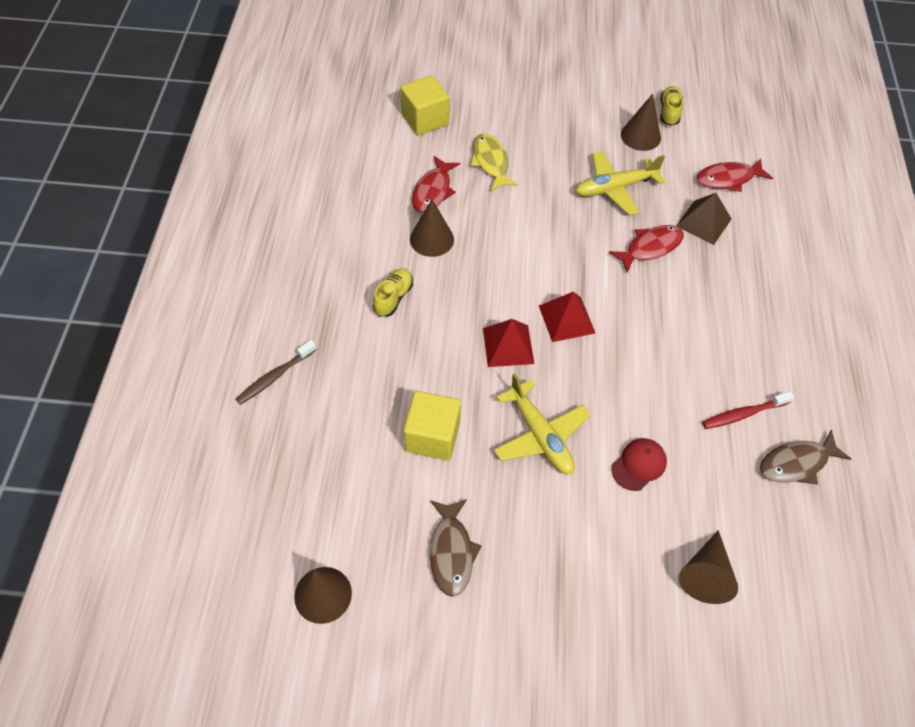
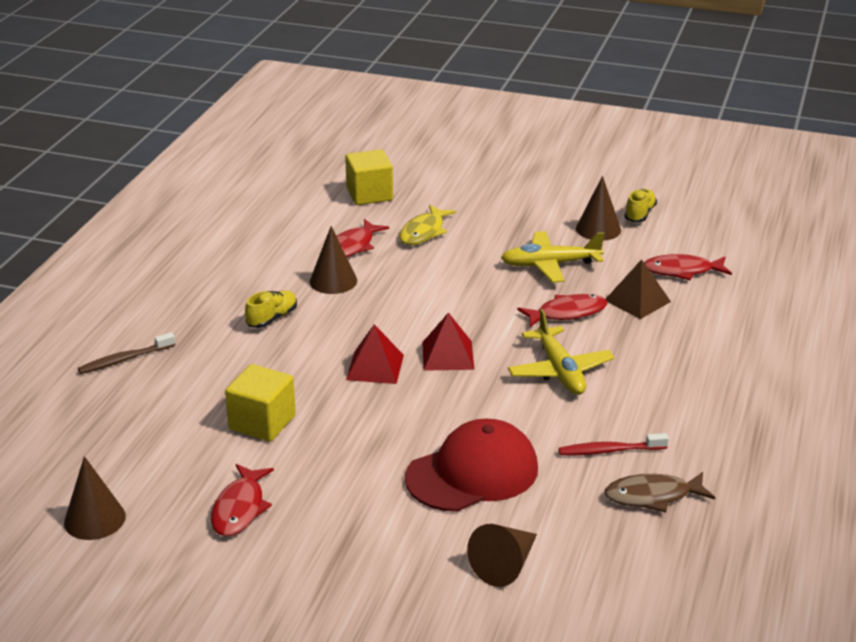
camera: 15 degrees right, 25 degrees down
(451, 552) = (240, 508): brown fish -> red fish
(491, 162) = (424, 232): yellow fish -> yellow fish turned 150 degrees counterclockwise
(540, 436) = (376, 437): yellow plane -> yellow plane (560, 371)
(638, 465) = (472, 473): red cap -> red cap, size x2.03

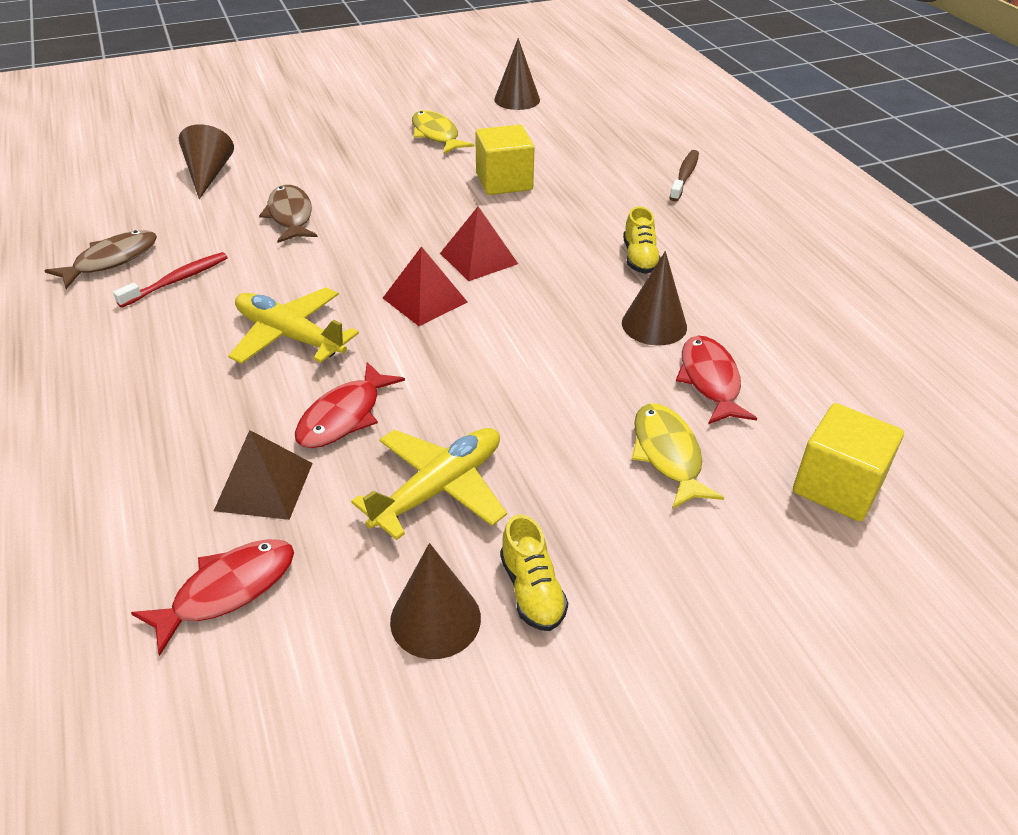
camera: 140 degrees right, 10 degrees up
(240, 508) = (436, 135): red fish -> yellow fish
(472, 473) = (290, 216): red cap -> brown fish
(639, 214) = (394, 716): yellow shoe -> yellow shoe (532, 590)

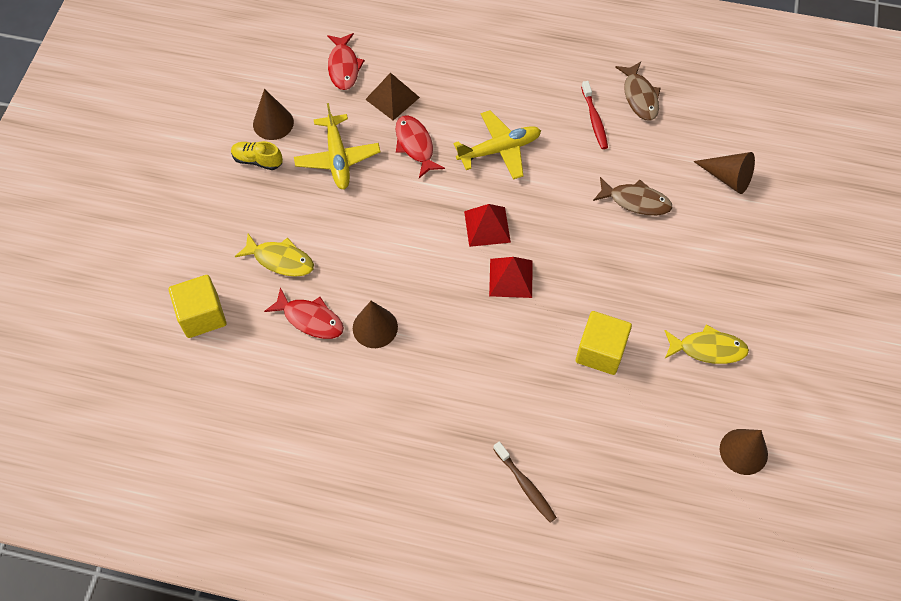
camera: 125 degrees right, 20 degrees up
(640, 258) = (444, 370): yellow shoe -> none

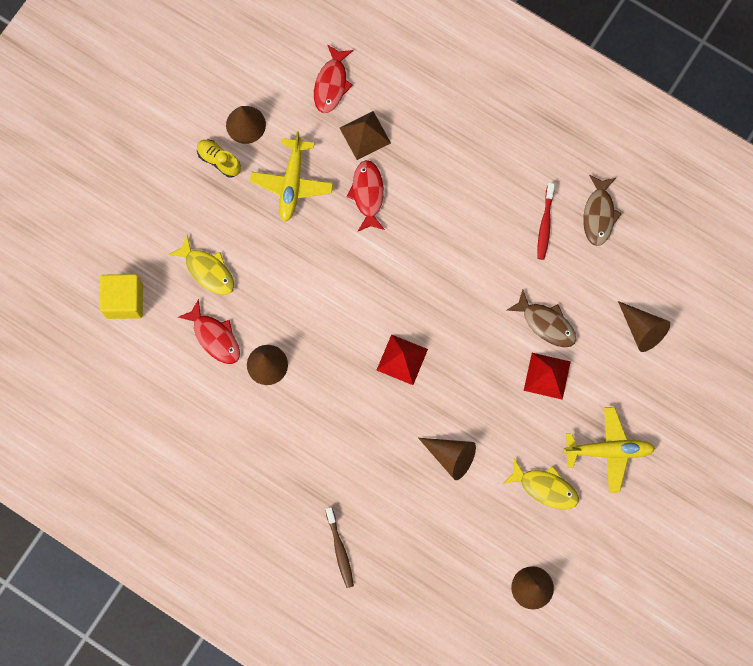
camera: 20 degrees right, 15 degrees up
(487, 226) = (401, 301): red pyramid -> red pyramid (547, 376)
(499, 149) = (443, 226): yellow plane -> yellow plane (609, 450)
(600, 351) = (451, 456): yellow cube -> brown cone

